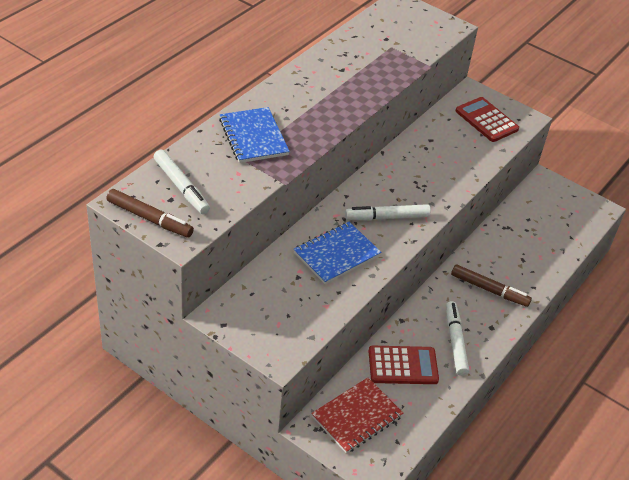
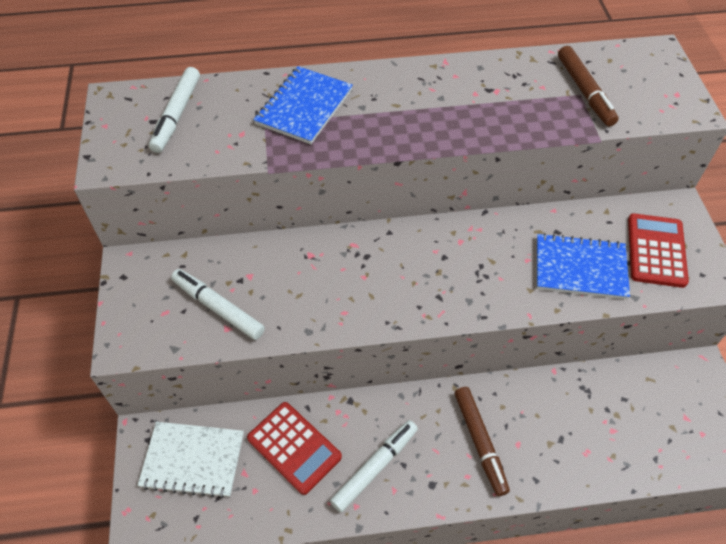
camera: 50 degrees right, 10 degrees up
(149, 218) = (112, 127): brown marker -> brown marker (585, 91)
(336, 254) = (303, 284): blue notebook -> blue notebook (580, 268)
(357, 416) = (193, 460): red notebook -> white notebook
(387, 217) = (401, 282): white marker -> white marker (218, 308)

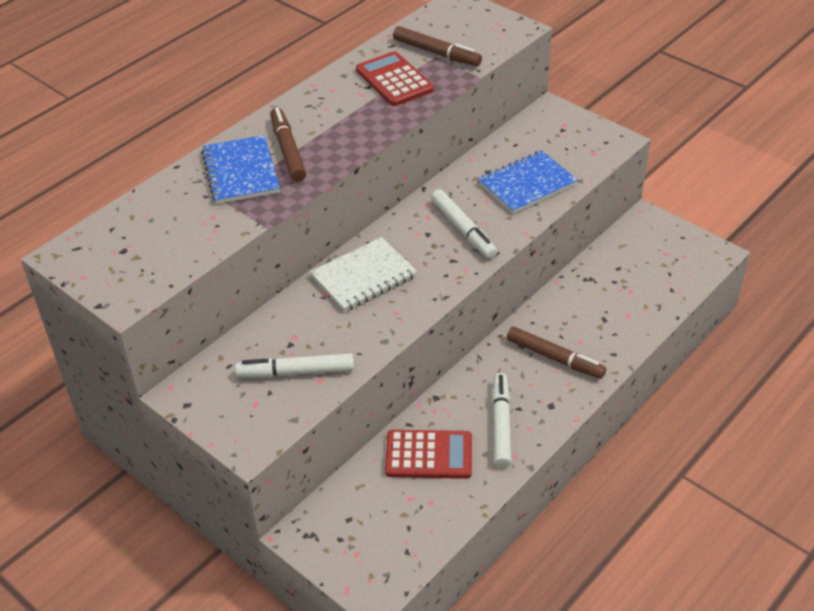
camera: 40 degrees left, 10 degrees down
(177, 115) = (139, 235): white marker -> white marker (463, 229)
(193, 460) = (360, 520): white notebook -> white notebook (363, 276)
(360, 110) = (288, 150): none -> brown marker
(656, 250) = (563, 144): red calculator -> red calculator (394, 80)

